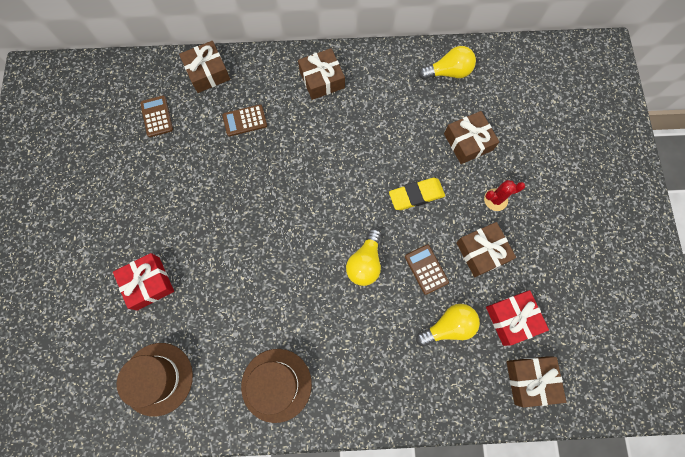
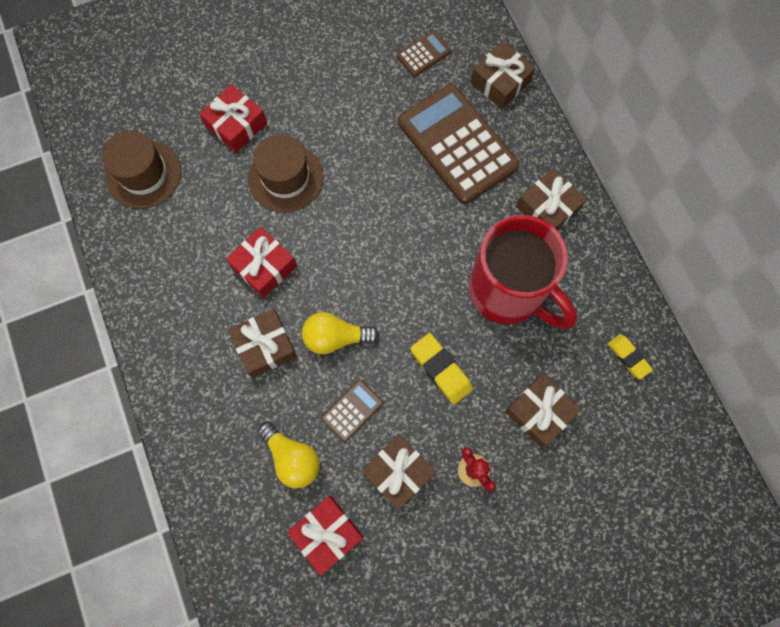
camera: 70 degrees right, 0 degrees up
(245, 120) = (457, 144): brown calculator -> brown calculator, size x2.29
(276, 385) = (171, 291): brown hat -> brown hat (286, 177)
(285, 299) = (264, 266): none -> red gift
(375, 129) = (508, 292): none -> red mug
(448, 72) = (628, 357): yellow light bulb -> yellow eraser
(530, 380) = (260, 576): brown gift -> brown gift (265, 346)

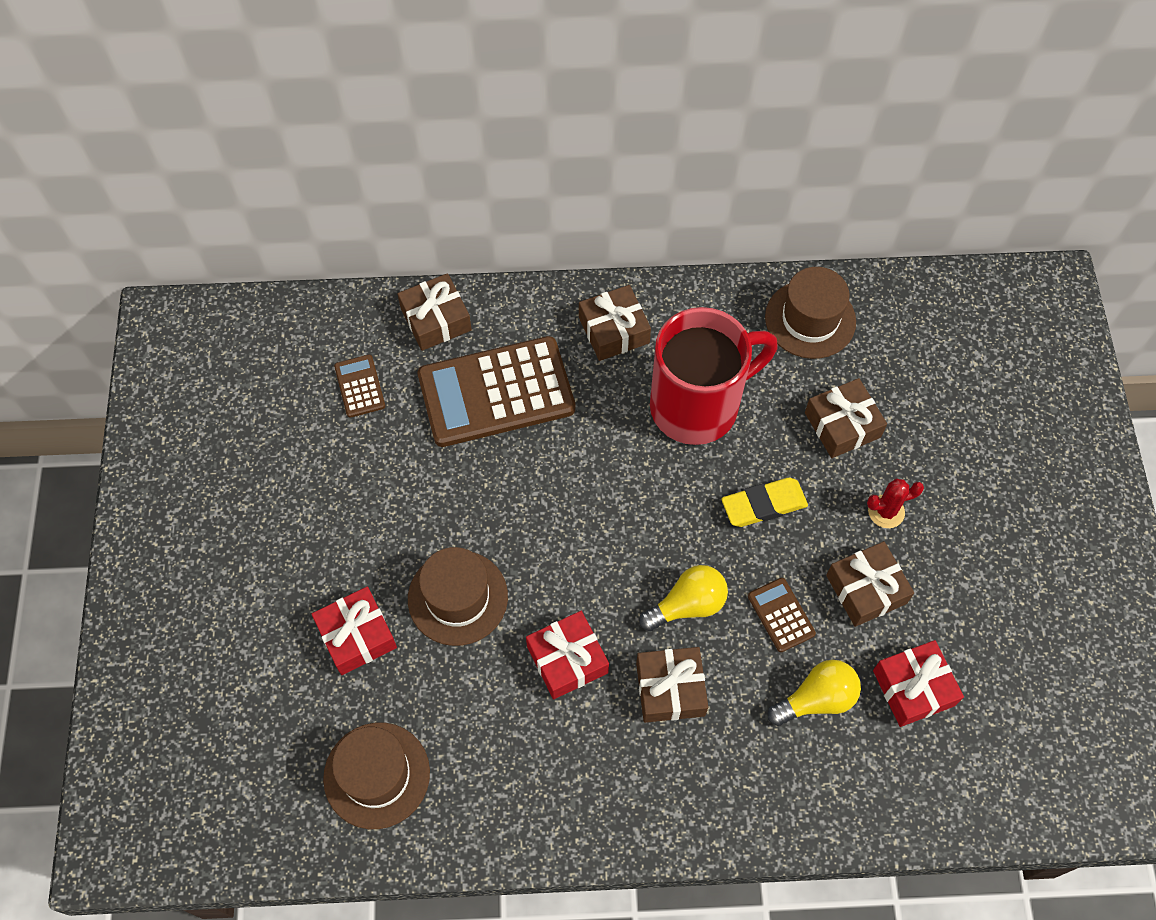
camera: 70 degrees left, 10 degrees down
(335, 337) = (687, 605): yellow light bulb -> yellow light bulb turned 135 degrees counterclockwise
(628, 357) = (810, 319): yellow eraser -> brown hat

